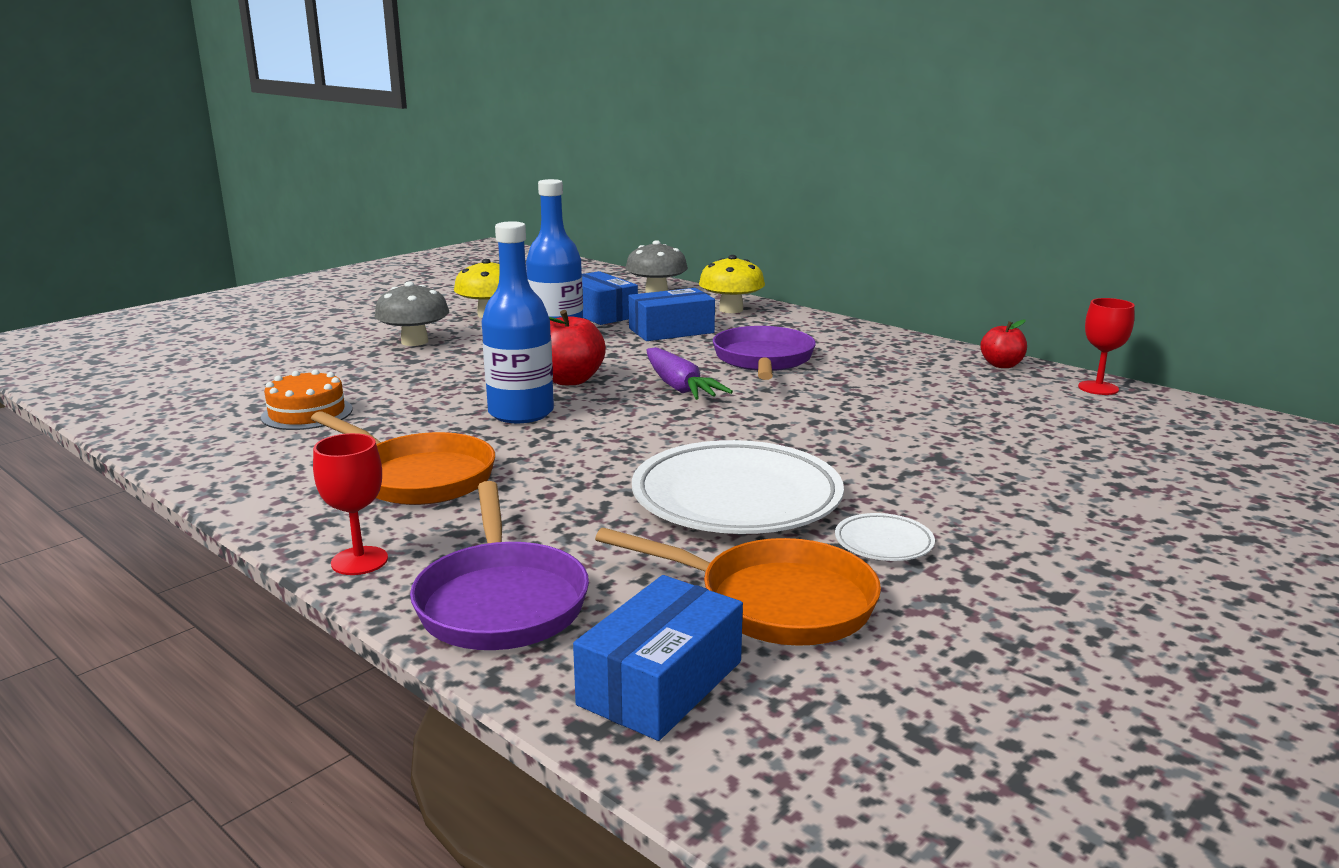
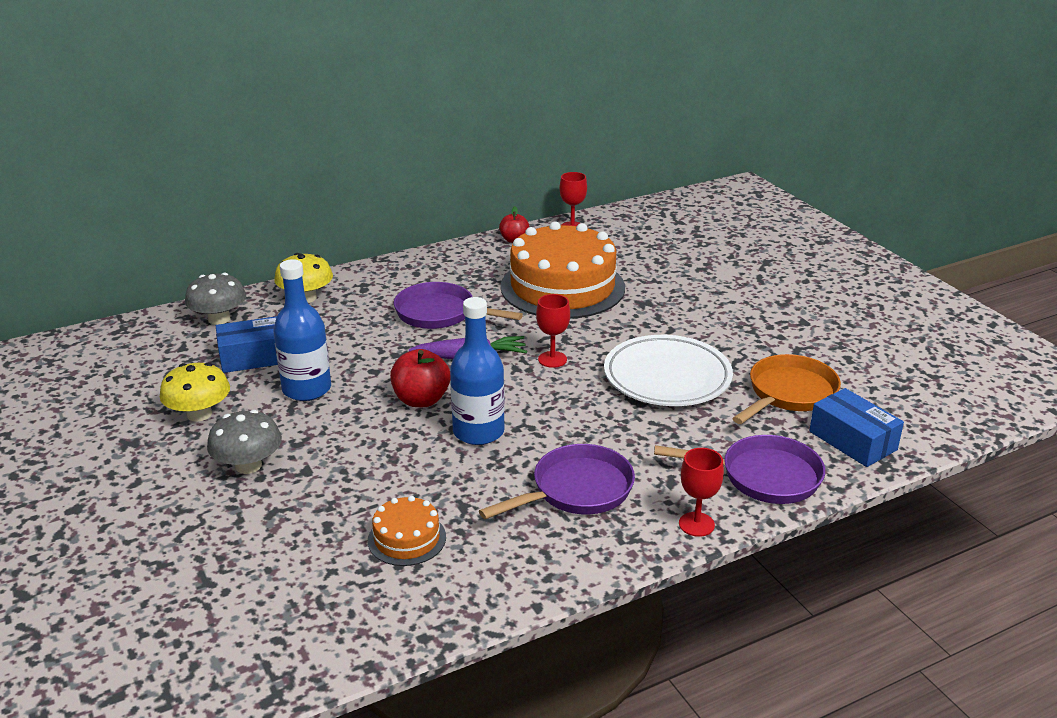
camera: 70 degrees left, 10 degrees up
(418, 477) = (576, 490): orange pan -> purple pan
(671, 330) = (337, 334): blue box -> none
(715, 425) = (552, 359): none -> red goblet
(883, 543) = (738, 348): white plate -> none
(913, 405) = (562, 287): none -> orange cake

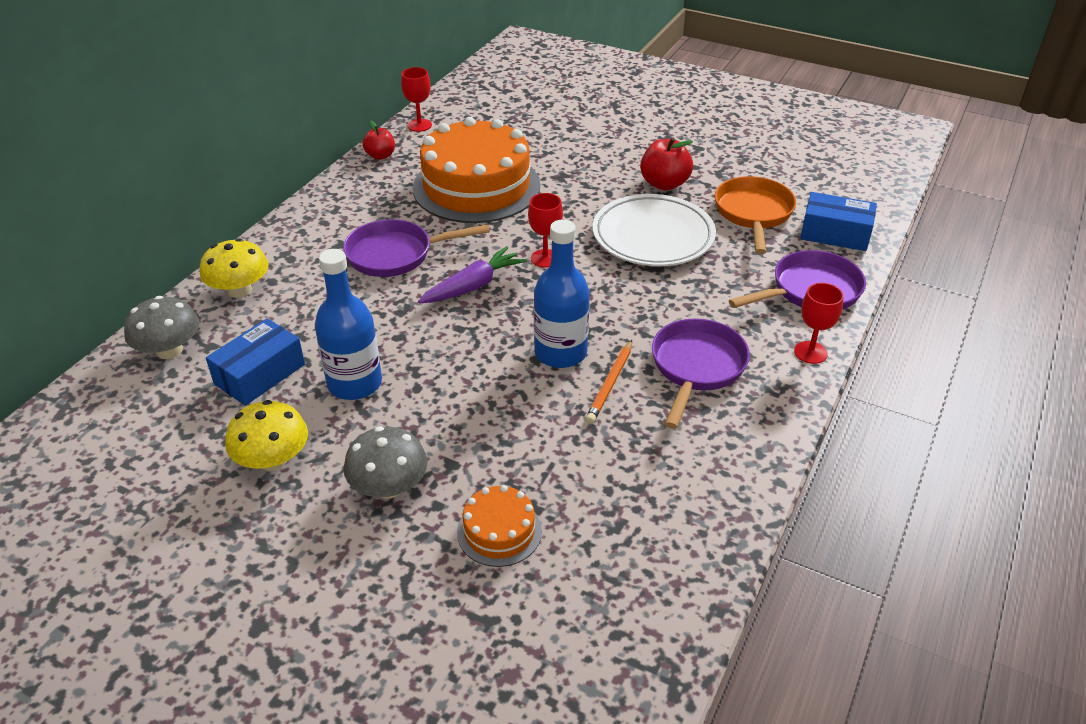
camera: 35 degrees left, 10 degrees up
(407, 538) = (615, 480): orange cake -> orange cake (499, 531)
(421, 400) = (476, 345): red apple -> red apple (664, 184)
(489, 471) = (610, 384): none -> orange pencil

